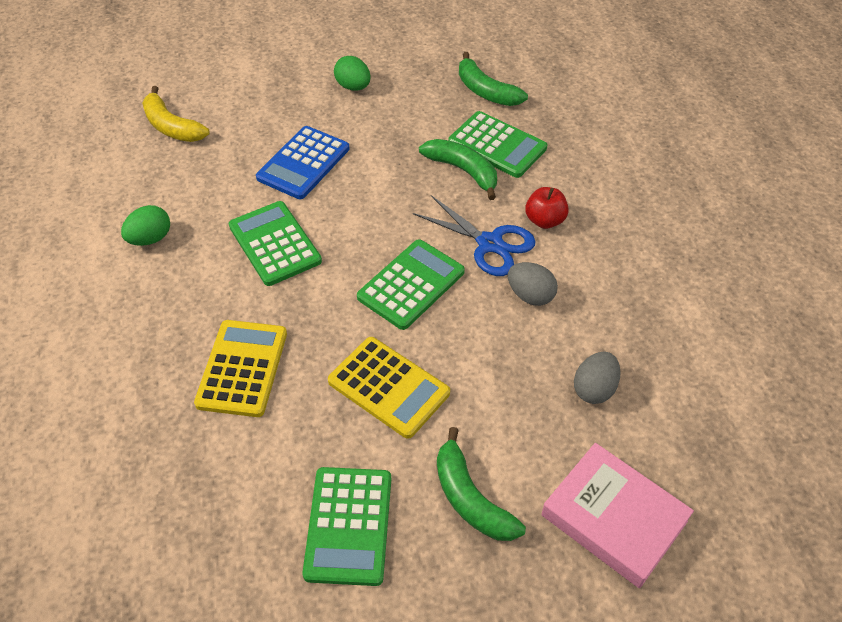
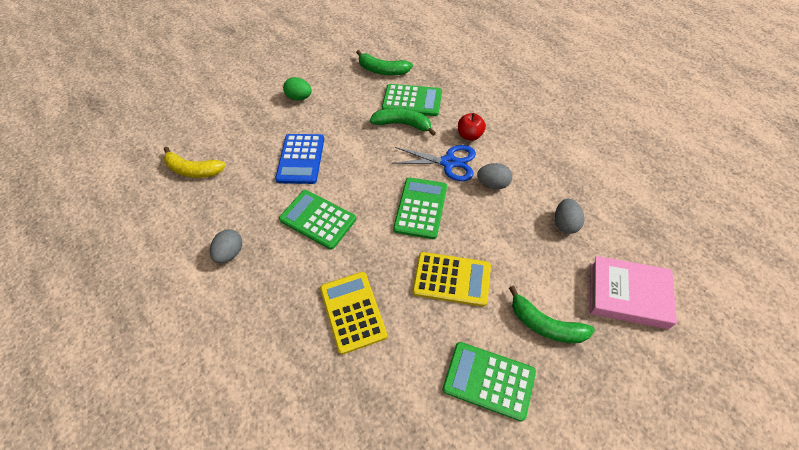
camera: 25 degrees left, 5 degrees up
(150, 239) = (230, 253): green egg -> grey egg
(348, 525) = (488, 380): green calculator -> green calculator turned 135 degrees clockwise

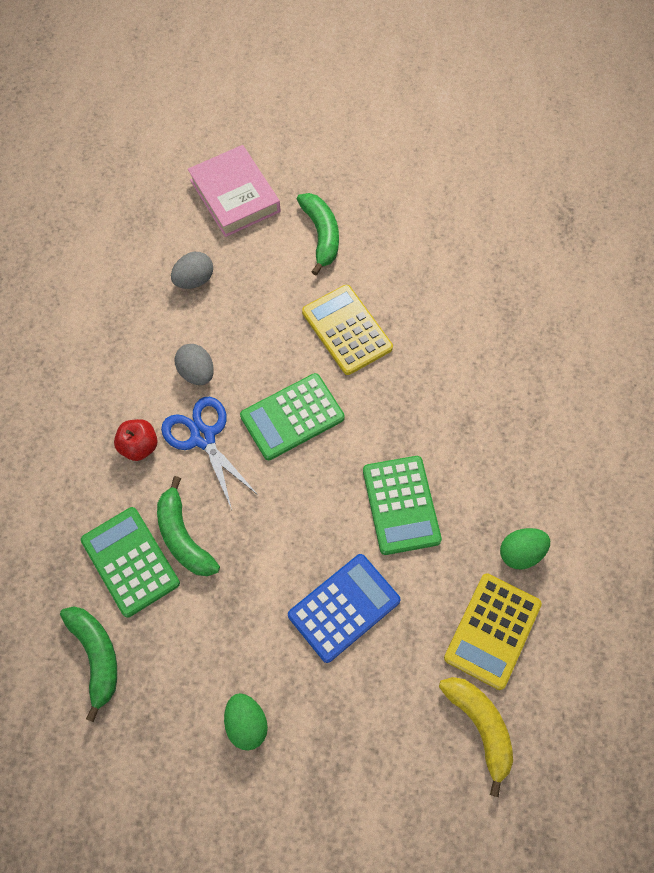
camera: 135 degrees left, 10 degrees up
(230, 253) = (520, 553): grey egg -> green egg
(353, 312) = (457, 383): yellow calculator -> yellow calculator (492, 631)
(488, 380) = (409, 244): green calculator -> none

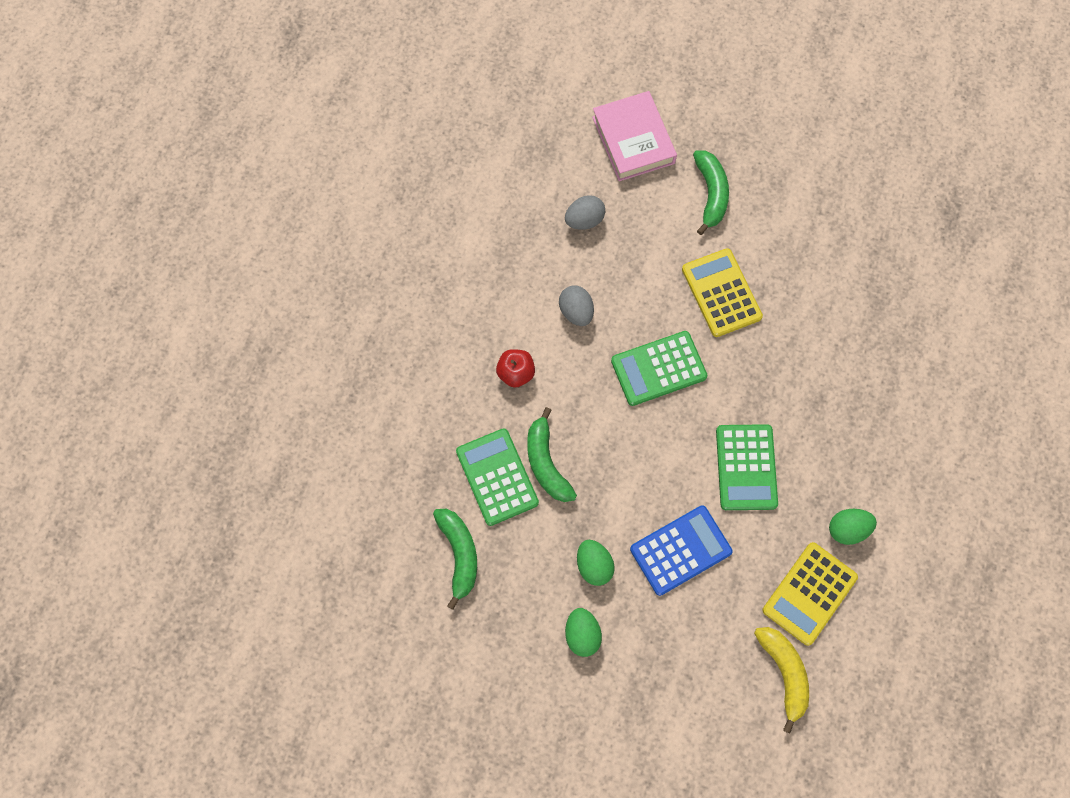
camera: 10 degrees right, 5 degrees up
(203, 437) = (575, 374): blue scissors -> none
(250, 642) = (594, 565): none -> green egg

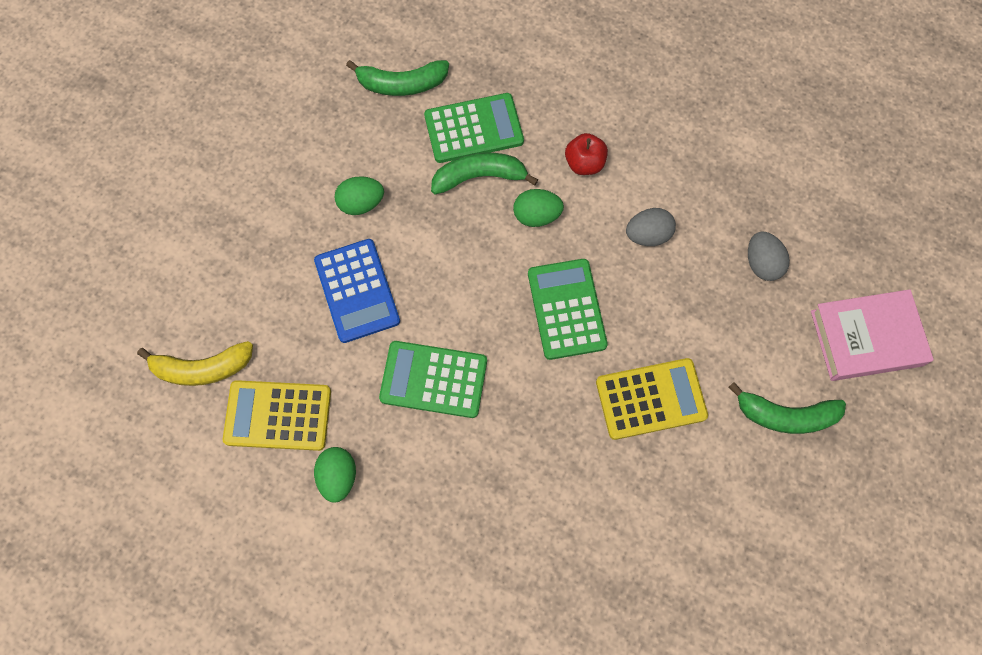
camera: 100 degrees right, 0 degrees up
(582, 634) = (295, 180): green egg -> green egg (536, 215)
(809, 593) = (278, 415): yellow calculator -> yellow calculator turned 45 degrees counterclockwise

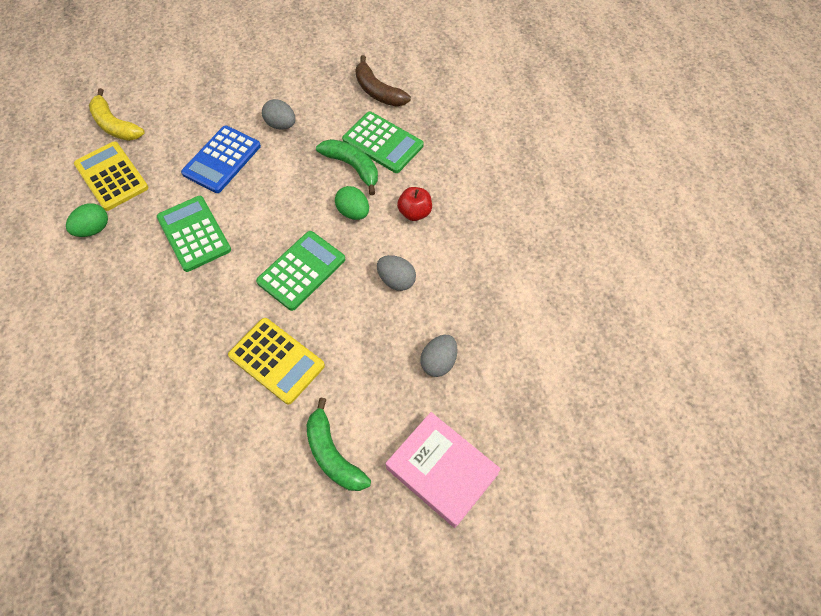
camera: 50 degrees right, 10 degrees down
(361, 203) = (281, 125): green egg -> grey egg
(401, 84) = (378, 91): green banana -> brown banana

